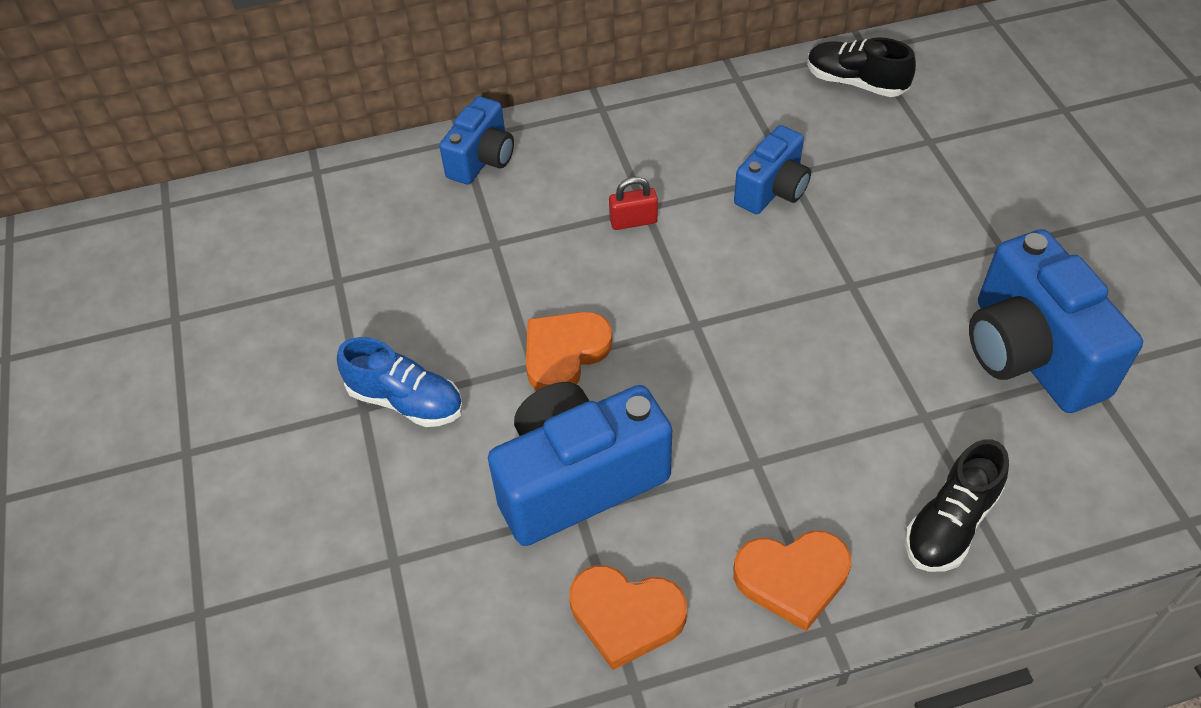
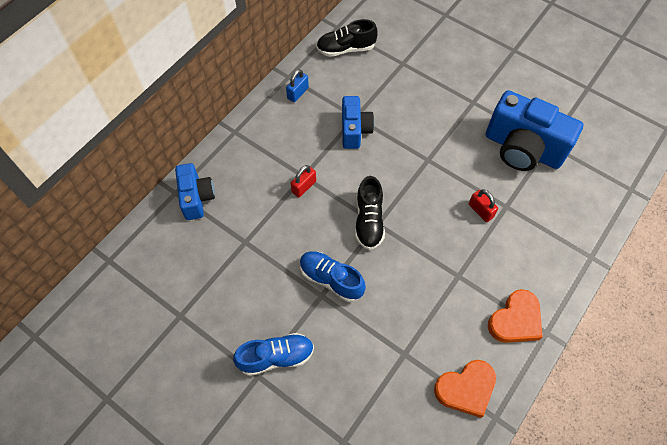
camera: 40 degrees left, 10 degrees up
(564, 354) = (331, 279): orange heart -> blue shoe
(578, 480) = (392, 339): blue camera -> none
(732, 104) = (298, 93): none -> blue padlock
(874, 398) = (480, 211): none -> red padlock
(950, 523) = (553, 250): black shoe -> black shoe (369, 221)

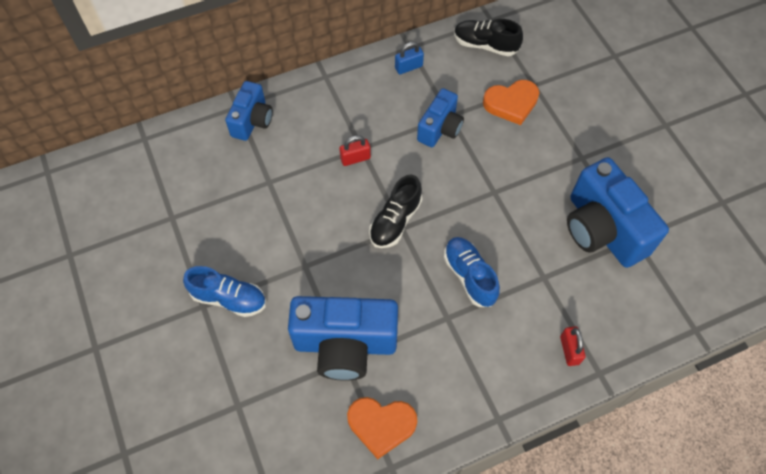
camera: 30 degrees right, 0 degrees up
(331, 279) = (323, 256): blue shoe -> blue shoe (469, 276)
(396, 341) = (345, 344): none -> blue camera
(480, 211) = (513, 268): red padlock -> red padlock (569, 350)
(515, 320) = (475, 390): orange heart -> orange heart (511, 103)

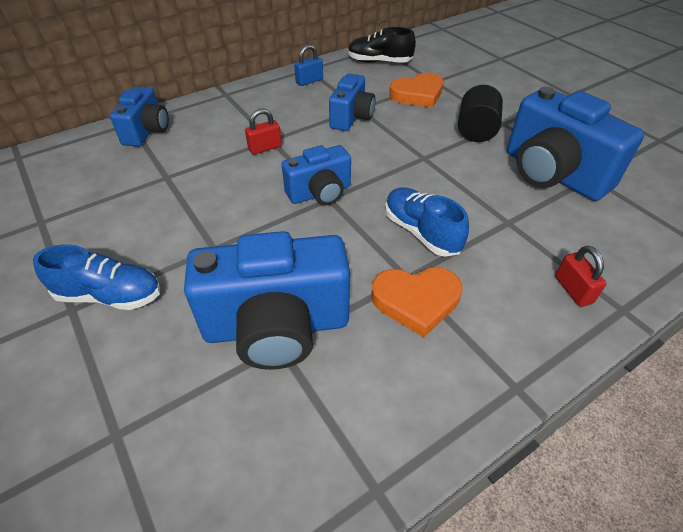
camera: 10 degrees left, 15 degrees down
(381, 425) = (347, 425): orange heart -> orange heart (416, 301)
(395, 221) = (320, 193): black shoe -> blue camera
(552, 164) = (476, 131): none -> black cylinder

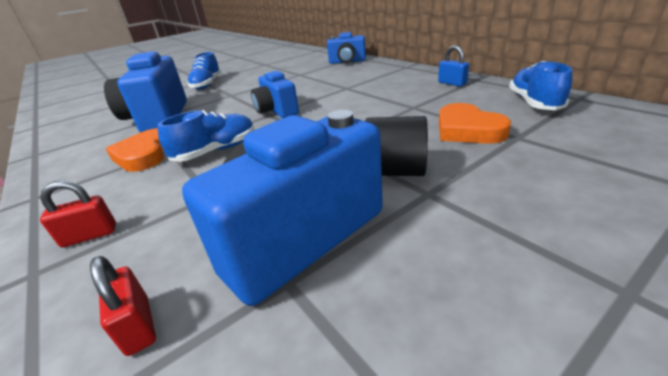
camera: 90 degrees right, 15 degrees down
(265, 148) = (334, 88): red padlock -> red padlock (138, 325)
(351, 117) = (393, 106): blue camera -> none
(379, 62) = (534, 103): black shoe -> blue shoe

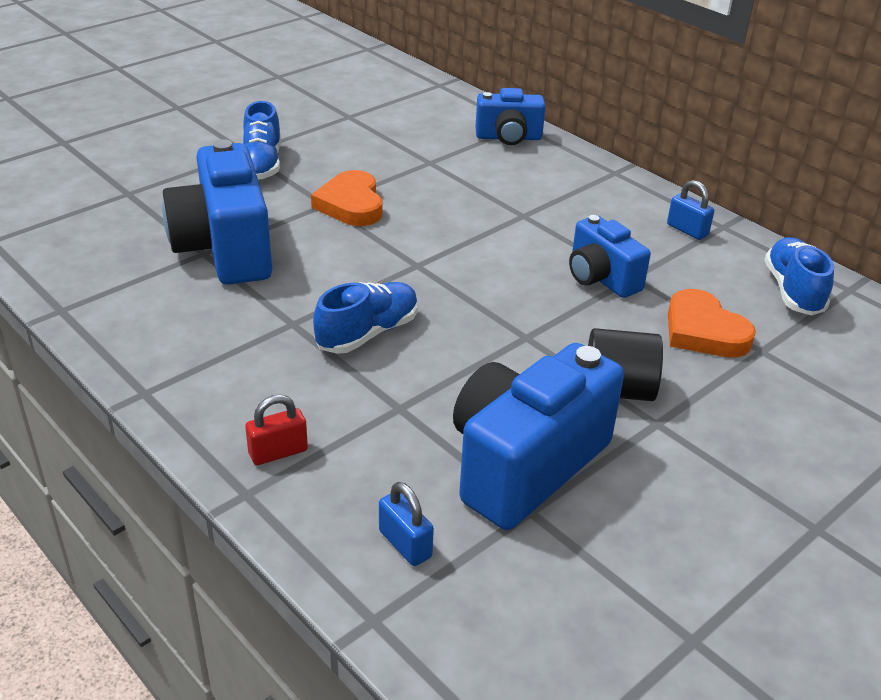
camera: 10 degrees left, 5 degrees up
(138, 325) = (405, 544): red padlock -> blue padlock
(144, 155) = (257, 329): orange heart -> orange heart (351, 204)
(277, 111) = (425, 258): blue camera -> blue camera (601, 278)

